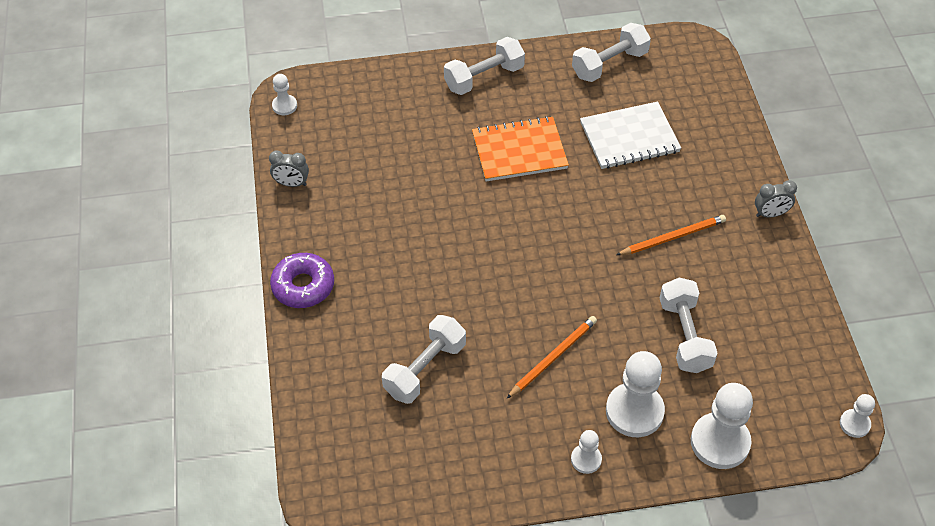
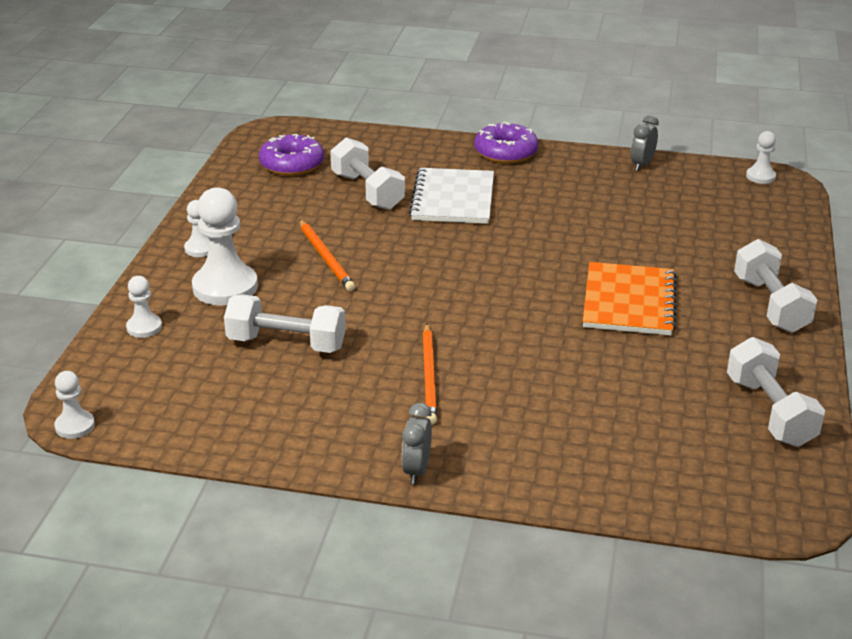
camera: 110 degrees right, 20 degrees down
(396, 454) = (292, 164): none -> purple donut
(629, 137) = (616, 390): white notebook -> white notebook (453, 199)
(720, 442) = (144, 327): white pawn -> white pawn, size x0.52

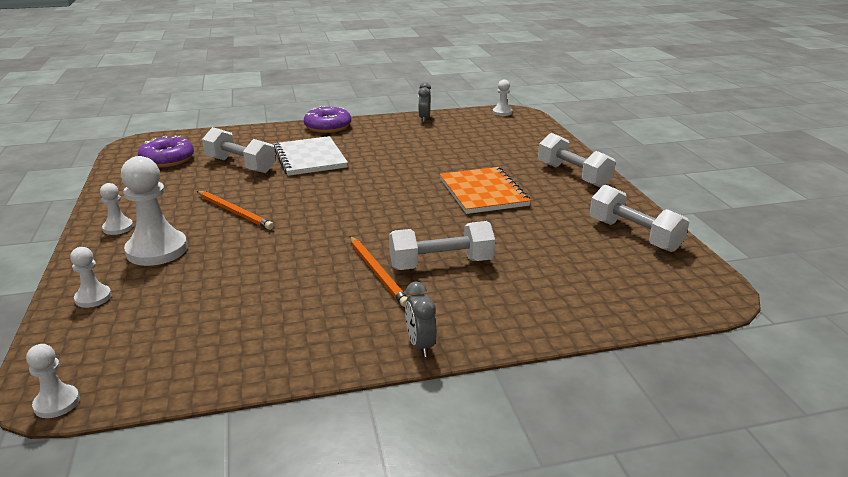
camera: 25 degrees left, 5 degrees down
(286, 343) = (239, 278): white dumbbell -> white dumbbell (441, 264)

